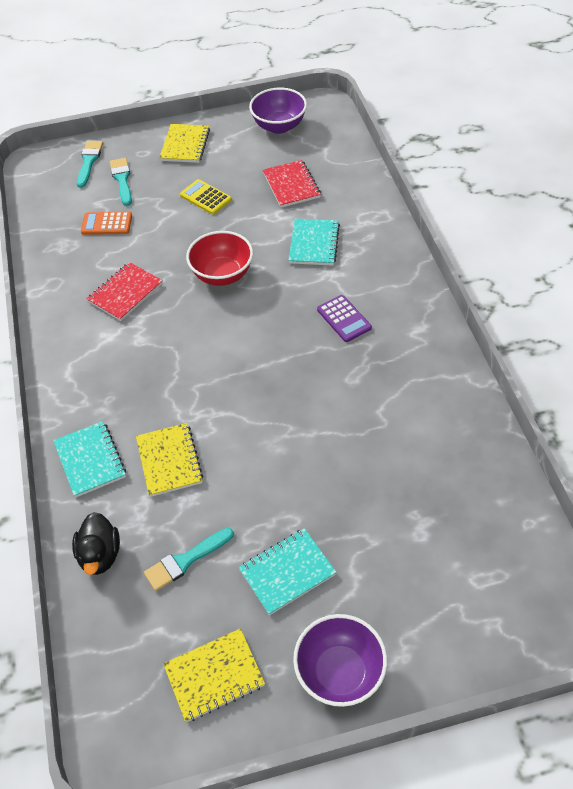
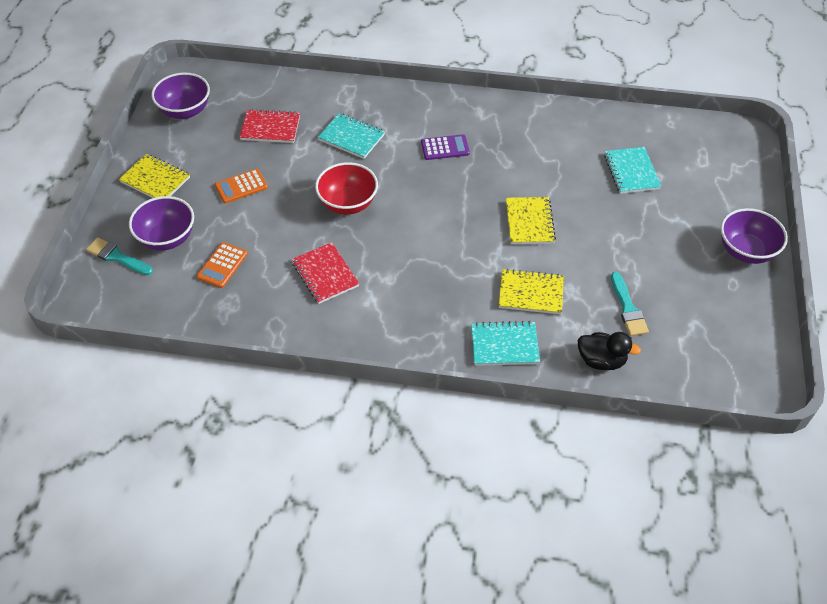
camera: 70 degrees left, 0 degrees up
(122, 180) = (167, 238): turquoise brush -> purple bowl
(205, 197) = (241, 186): yellow calculator -> orange calculator
(214, 676) = (727, 318): yellow notebook -> yellow notebook (529, 222)
(287, 572) = (660, 254): turquoise notebook -> turquoise notebook (631, 172)

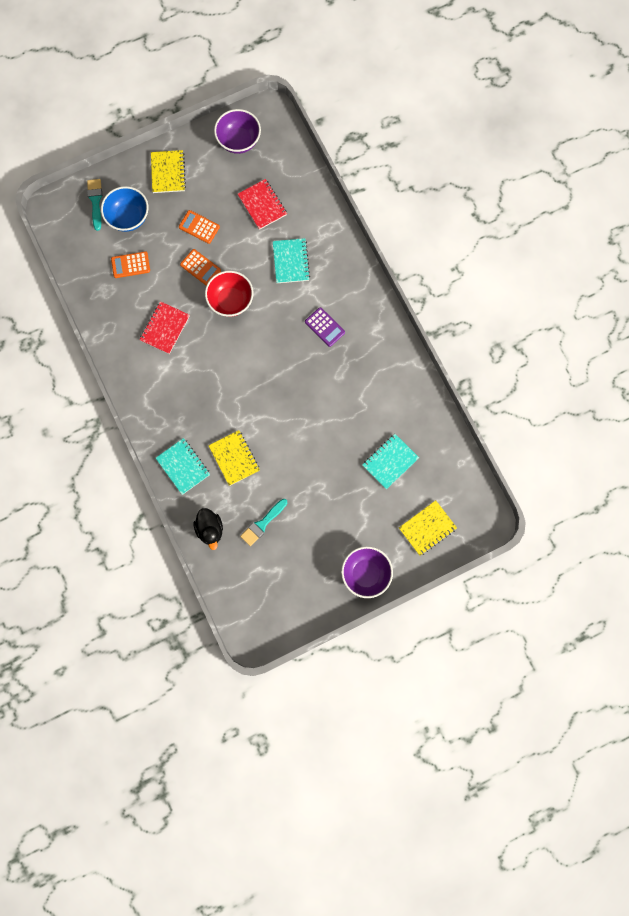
camera: 55 degrees right, 25 degrees up
(167, 238) = (128, 217): purple bowl -> blue bowl
(286, 209) = (200, 267): none -> orange calculator
(529, 222) = (294, 422): yellow notebook -> yellow notebook (427, 528)

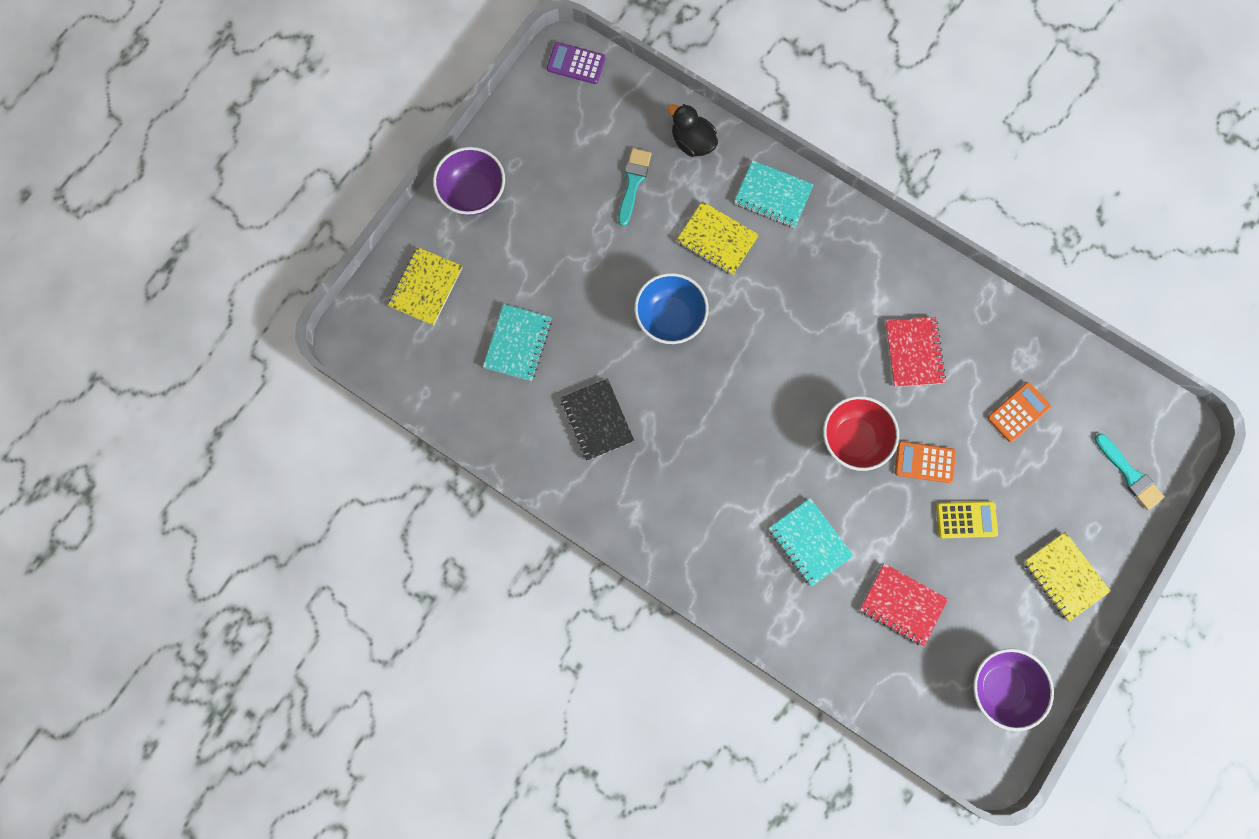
camera: 150 degrees right, 0 degrees up
(128, 217) = (1069, 477): blue bowl -> blue bowl (670, 318)
(199, 227) = (966, 520): orange calculator -> yellow calculator
(324, 327) = (706, 474): purple calculator -> purple calculator (576, 63)
(369, 391) = (597, 420): none -> black notebook

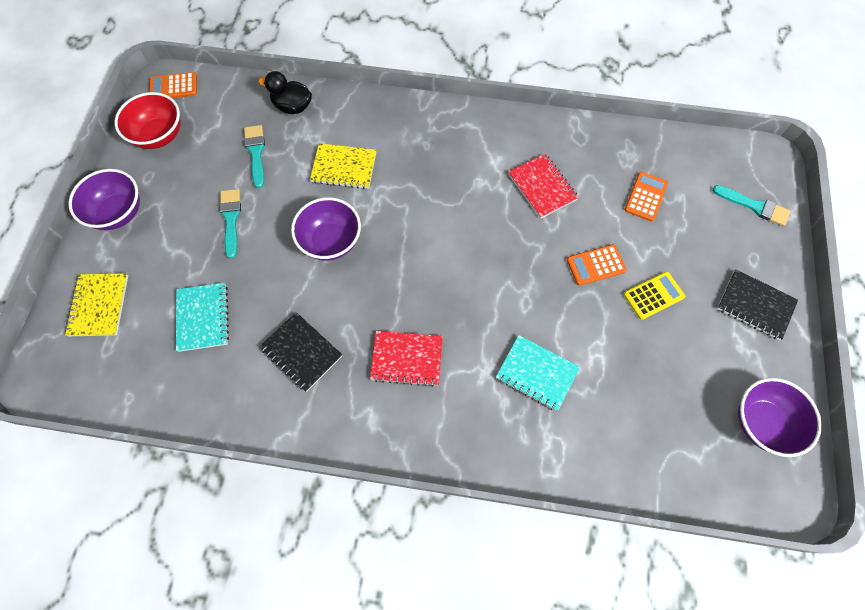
camera: 25 degrees left, 10 degrees down
(576, 63) = (173, 87): purple calculator -> orange calculator
(581, 249) = (231, 219): none -> turquoise brush
(670, 318) = (331, 241): blue bowl -> purple bowl
(773, 195) = (374, 119): turquoise notebook -> none
(853, 439) = (529, 272): red bowl -> red bowl (159, 135)
(902, 605) = (642, 390): red notebook -> red notebook (407, 359)
(1064, 576) = (755, 305): yellow notebook -> black notebook

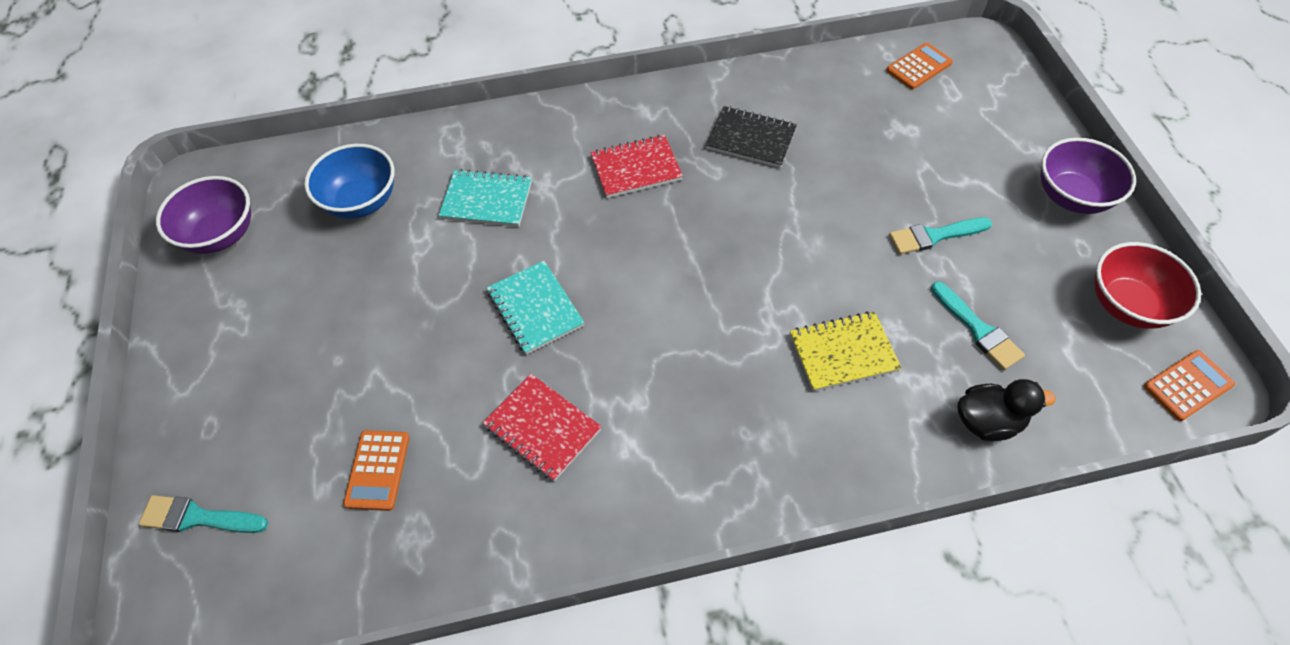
camera: 160 degrees right, 10 degrees down
(99, 305) = (992, 109): yellow notebook -> none
(203, 317) = (877, 134): turquoise notebook -> turquoise notebook (535, 309)
(231, 219) = (934, 236): turquoise brush -> turquoise brush turned 105 degrees clockwise
(331, 241) = (794, 253): purple bowl -> none
(595, 265) = (439, 341): orange calculator -> orange calculator (919, 67)
(641, 413) = (361, 202): none -> blue bowl
(653, 296) = (355, 328): yellow calculator -> none
(755, 305) = (214, 361): black notebook -> none

